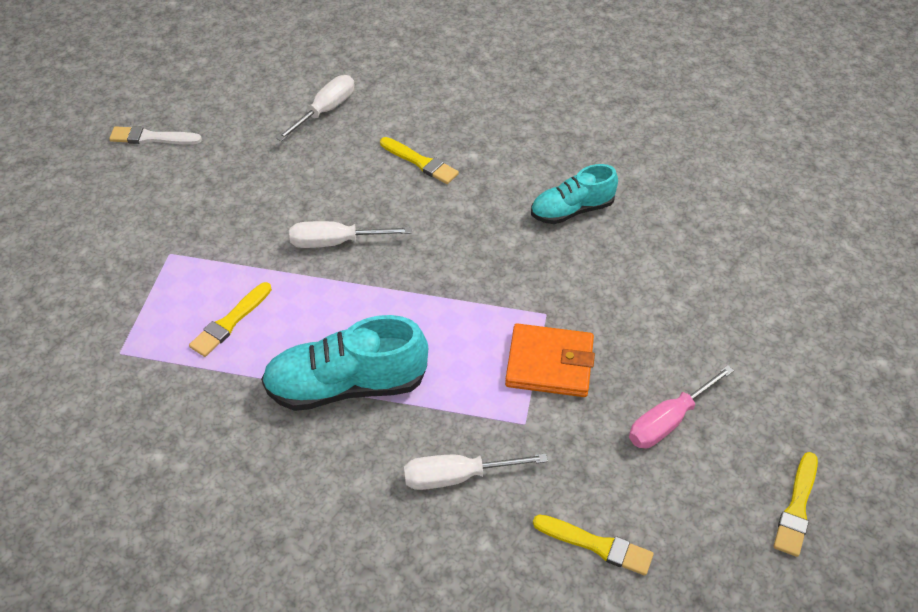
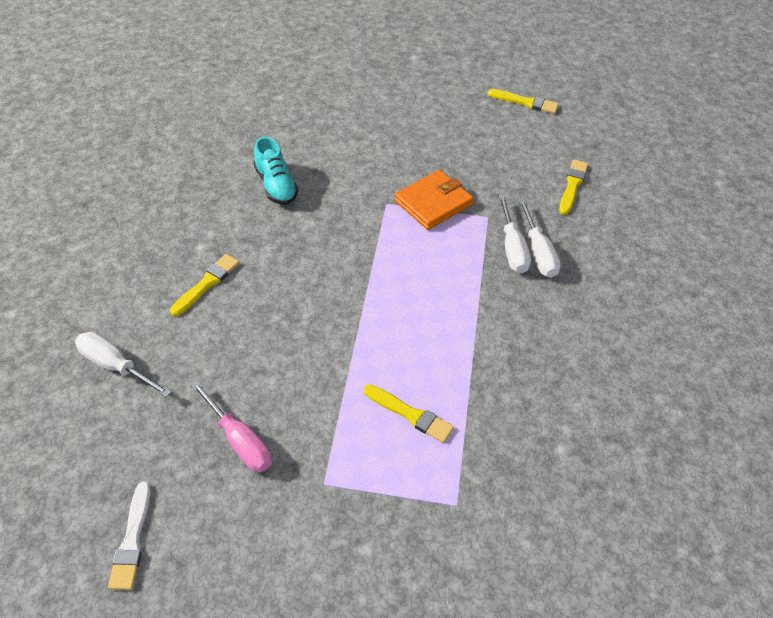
camera: 95 degrees left, 0 degrees up
(336, 242) = (309, 341): white screwdriver -> white screwdriver (512, 248)
(346, 385) = (469, 321): turquoise shoe -> none
(549, 364) = (433, 203): orange wallet -> orange wallet turned 45 degrees clockwise
(669, 420) = (473, 148): pink screwdriver -> pink screwdriver (239, 440)

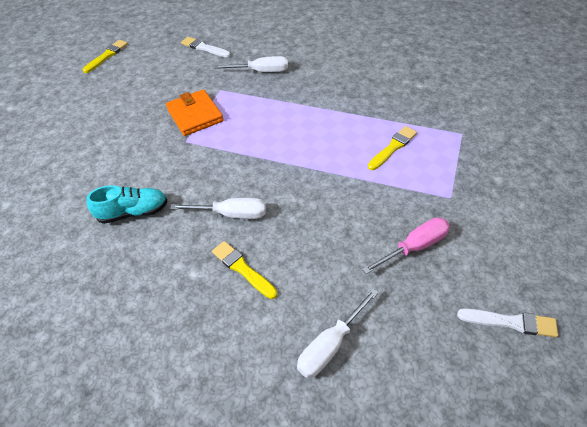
camera: 75 degrees left, 0 degrees up
(512, 248) = (253, 82): white screwdriver -> white screwdriver (231, 214)
(572, 186) = (204, 48): yellow brush -> white brush

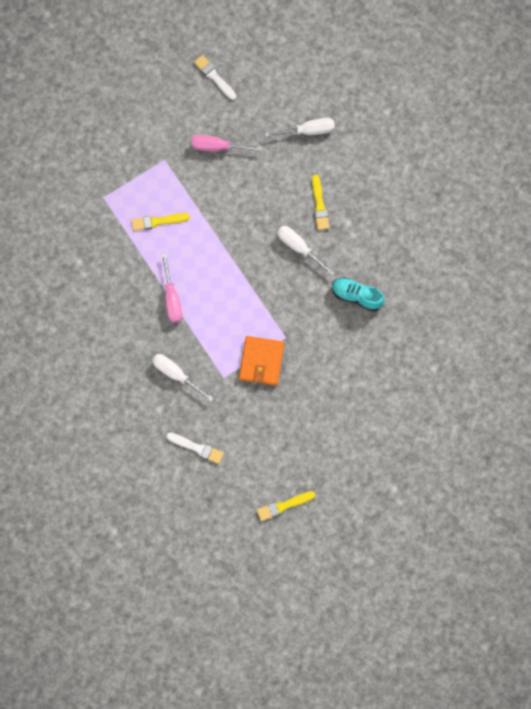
camera: 145 degrees left, 25 degrees up
(204, 48) = (196, 448): white brush -> white brush turned 45 degrees counterclockwise
(317, 108) = (172, 298): none -> pink screwdriver

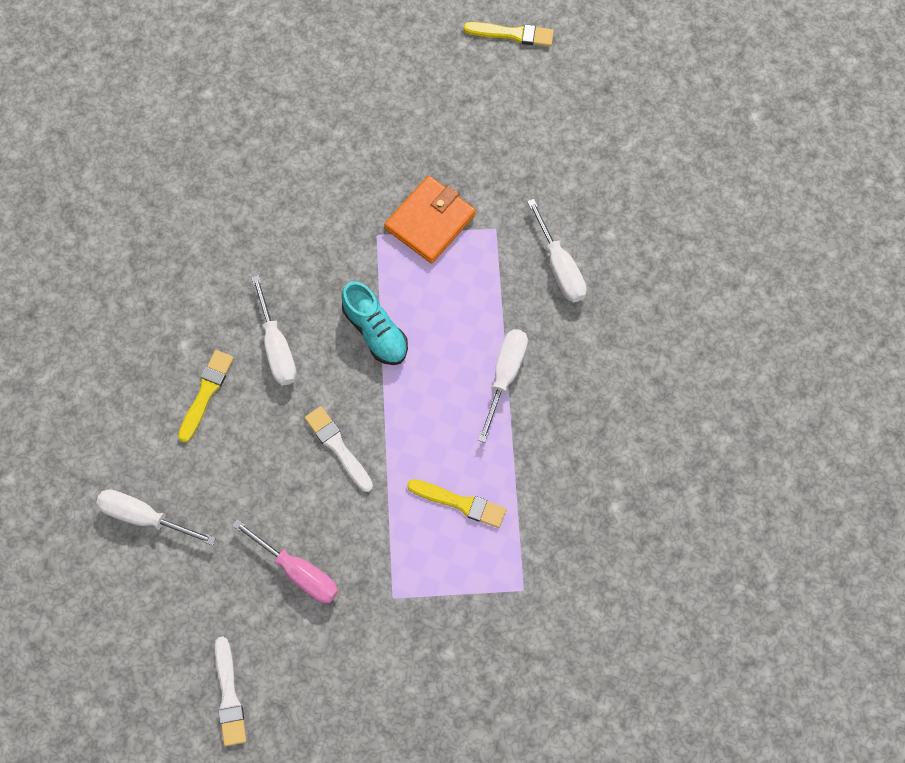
camera: 150 degrees left, 5 degrees down
(172, 298) = (505, 376): pink screwdriver -> white screwdriver
(196, 448) = (586, 159): white brush -> white brush (338, 447)
(356, 296) = (243, 237): turquoise shoe -> turquoise shoe (375, 331)

